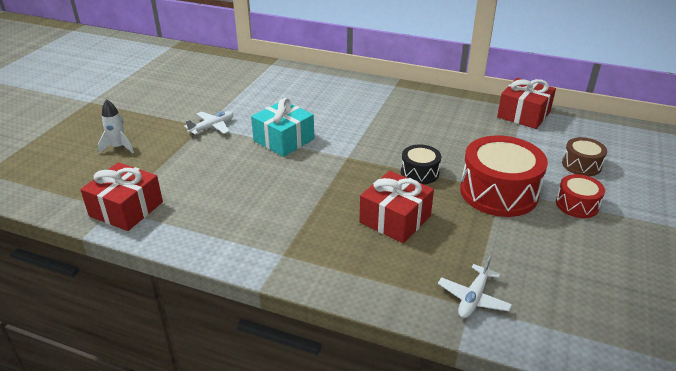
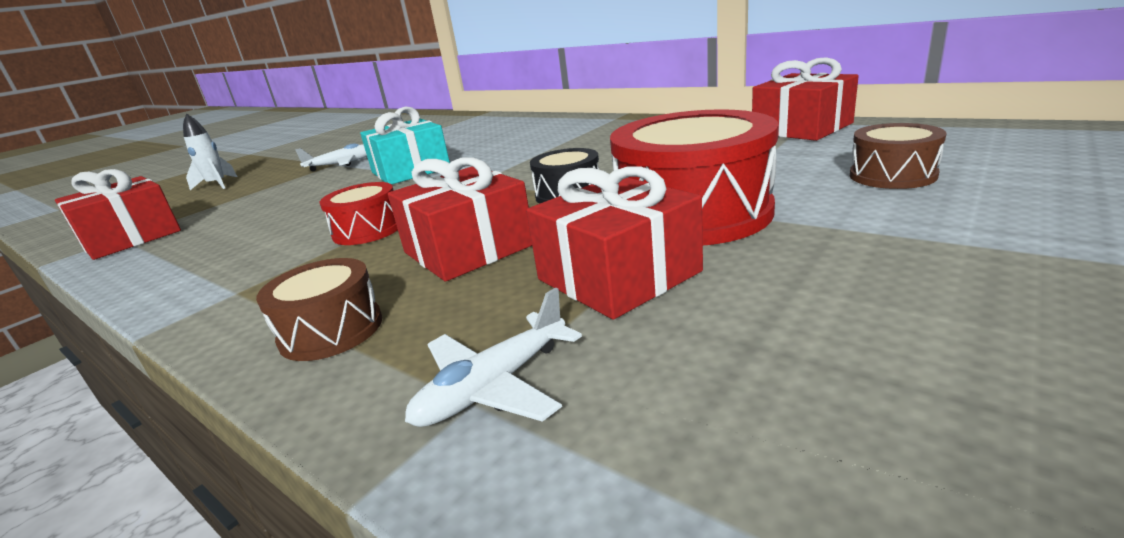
camera: 20 degrees right, 10 degrees down
(371, 276) = (331, 330): none -> brown drum
(486, 237) = (618, 275): none -> red gift
(577, 205) = (858, 228): red drum -> red drum (368, 230)

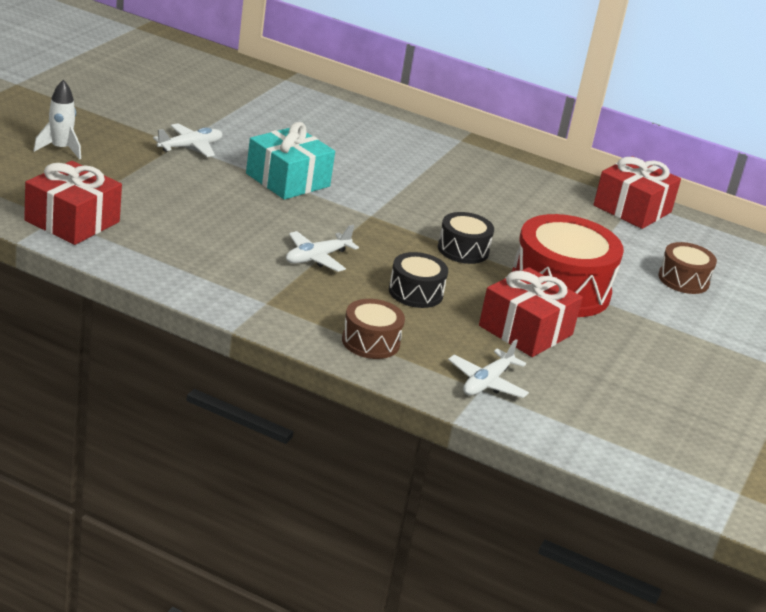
camera: 20 degrees left, 5 degrees up
(368, 230) = (317, 258): red drum -> white plane
(468, 249) = (415, 292): red gift -> black drum

